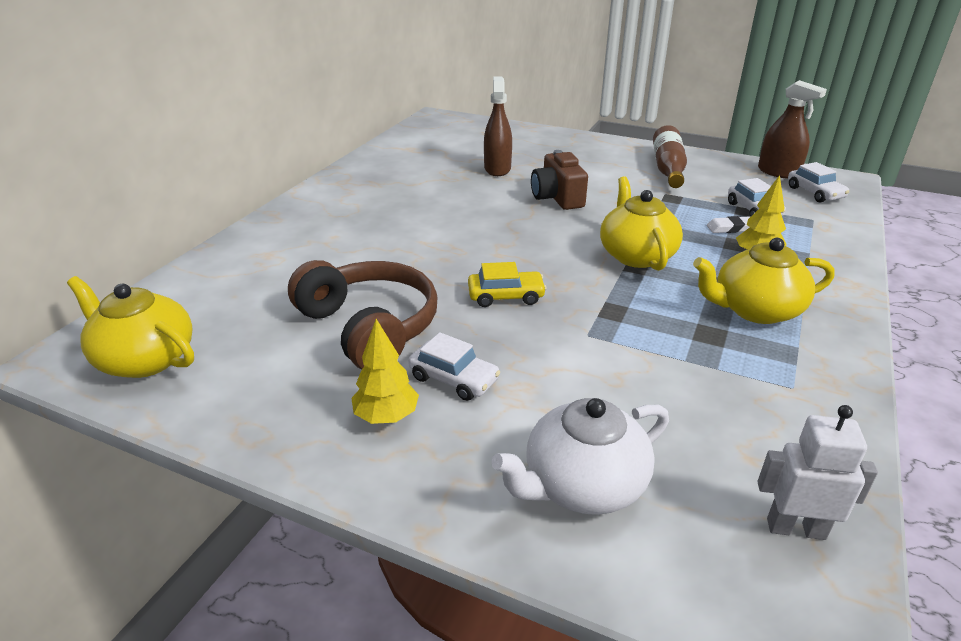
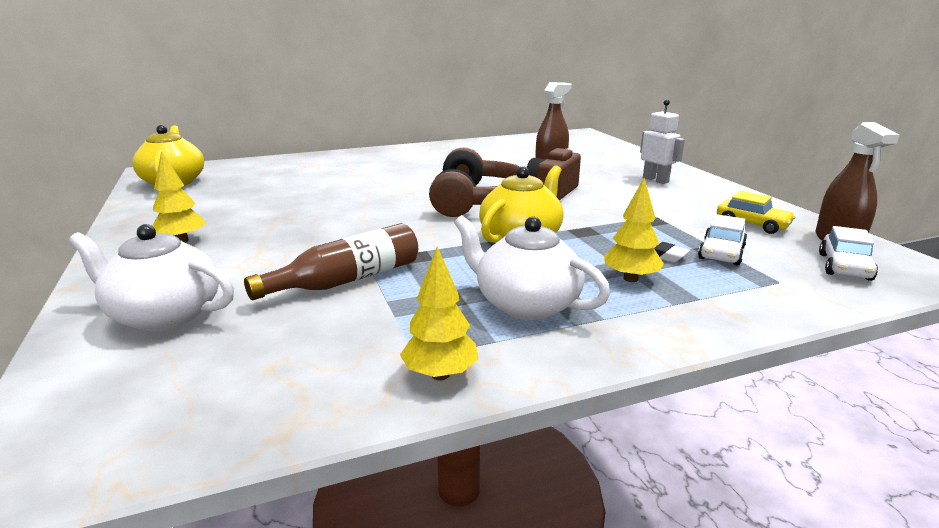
camera: 45 degrees right, 10 degrees down
(369, 327) = (275, 207): brown headphones -> brown headphones (477, 201)
(454, 379) = (247, 242): white car -> none
(506, 296) = (374, 223): yellow car -> yellow car (752, 224)
(668, 168) = (705, 204): brown bottle -> brown bottle (346, 280)
(755, 310) = (525, 304): yellow teapot -> white teapot
(795, 528) = (183, 416): white robot -> white robot (655, 180)
(827, 388) = (440, 374): none -> yellow tree

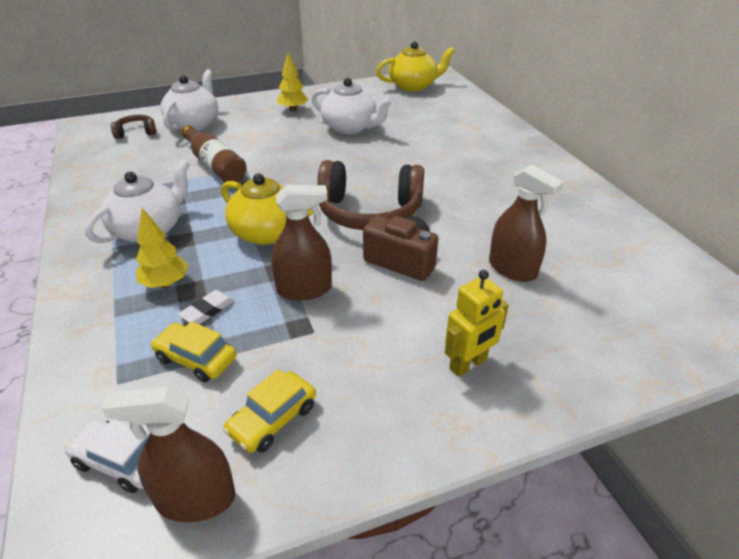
camera: 90 degrees right, 15 degrees up
(154, 376) = (136, 133): none -> brown headphones
(276, 209) = (350, 128): none -> white teapot
(440, 374) = (89, 199): yellow tree -> none
(605, 221) = (304, 289): none -> brown spray bottle
(655, 180) = (468, 364): white robot -> yellow robot
(721, 253) = (196, 359): white car -> yellow car

